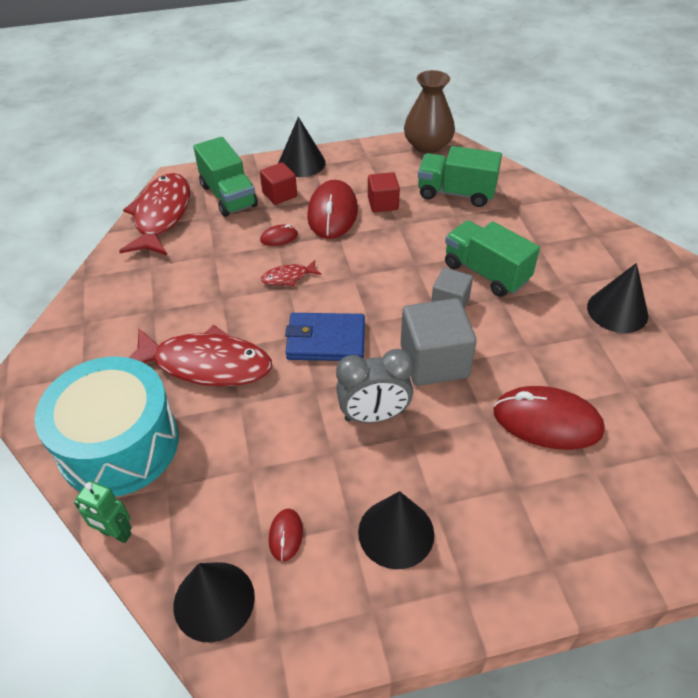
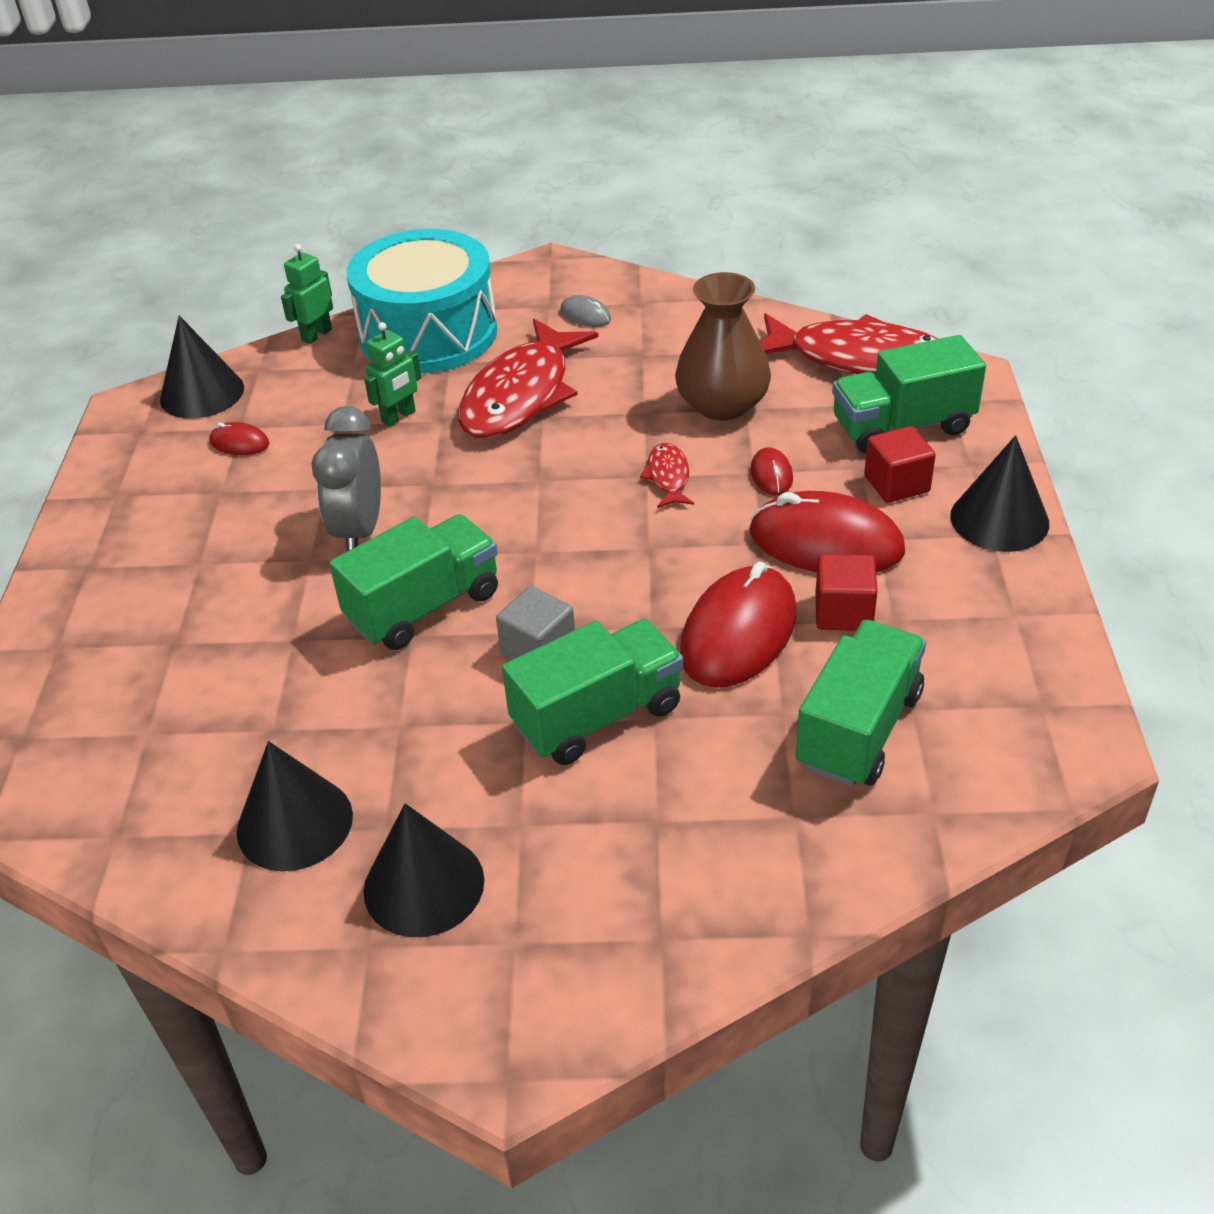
camera: 105 degrees right, 5 degrees down
(99, 349) = (585, 315): none -> grey mouse
(238, 431) = (399, 417): none -> green robot
(326, 340) = (517, 502): blue wallet -> none
(396, 532) = (187, 525): black cone -> black cone (294, 823)
(427, 145) = (1056, 720): brown vase -> brown vase (722, 405)
(434, 361) = (424, 606): grey cube -> green truck
(547, 421) = (251, 705): red mouse -> red mouse (739, 633)

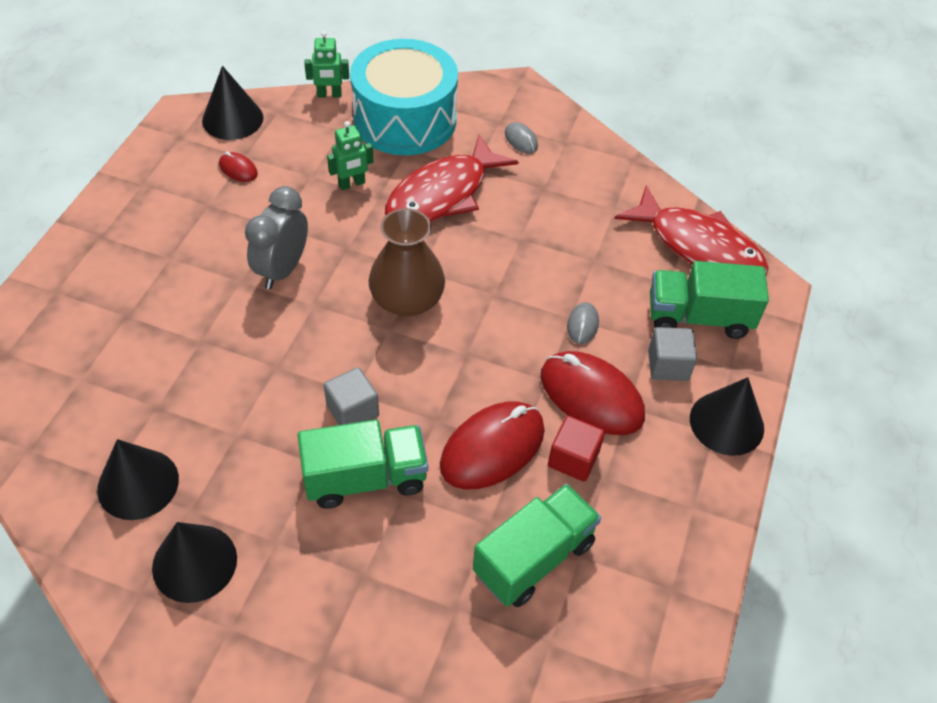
camera: 15 degrees right, 10 degrees up
(316, 335) = (329, 95): green robot -> green robot turned 150 degrees counterclockwise
(424, 606) = (295, 347): green truck -> none
(668, 477) = (509, 300): red fish -> none
(722, 405) = (578, 252): brown vase -> brown vase (407, 299)
(771, 475) = (582, 325): red mouse -> grey mouse
(896, 484) = (668, 365): red cube -> grey cube

